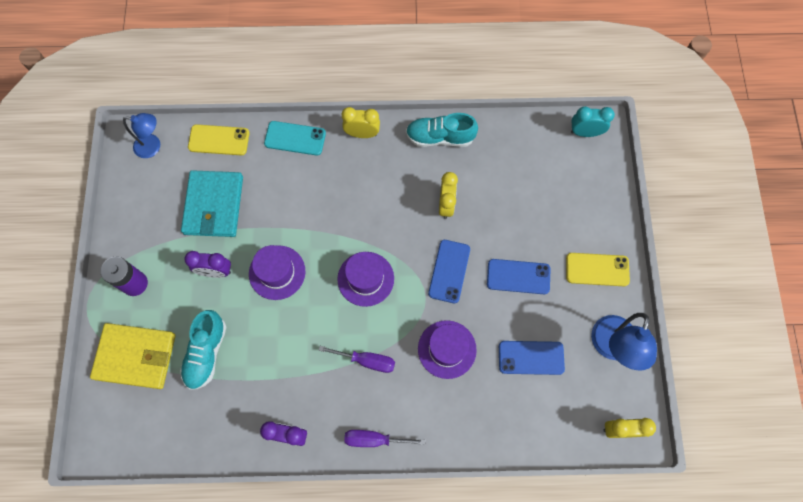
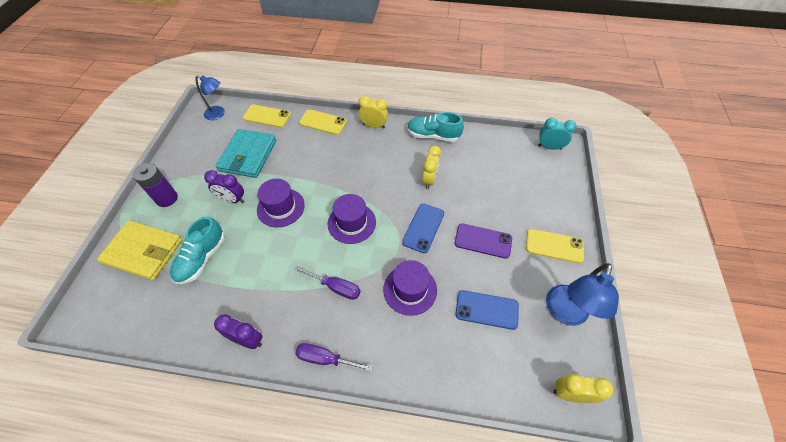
camera: 10 degrees right, 15 degrees down
(295, 138) = (323, 122): turquoise phone -> yellow phone
(518, 276) = (483, 241): blue phone -> purple phone

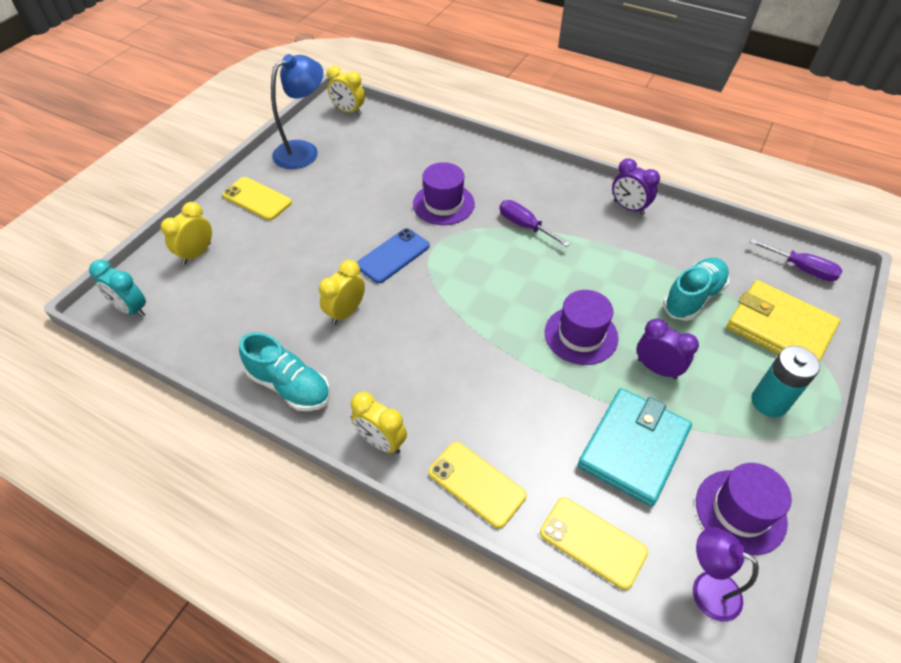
camera: 160 degrees left, 5 degrees down
(167, 198) = (769, 402): purple battery -> turquoise battery
(218, 114) = (706, 589): blue lamp -> purple lamp
(325, 358) = (550, 177): purple screwdriver -> purple screwdriver (801, 269)
(351, 223) = (483, 286): purple hat -> purple hat (740, 511)
(483, 241) = (331, 224): purple phone -> none
(486, 309) = (375, 170): blue phone -> none
(550, 190) = (196, 254): none -> yellow clock

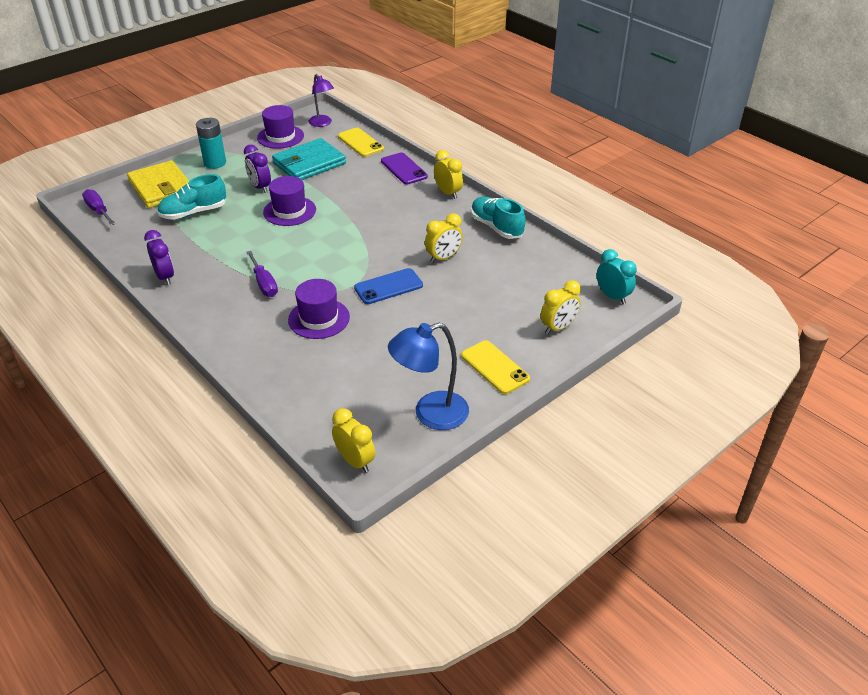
camera: 160 degrees left, 10 degrees down
(476, 484) = (404, 169): yellow phone -> purple phone

